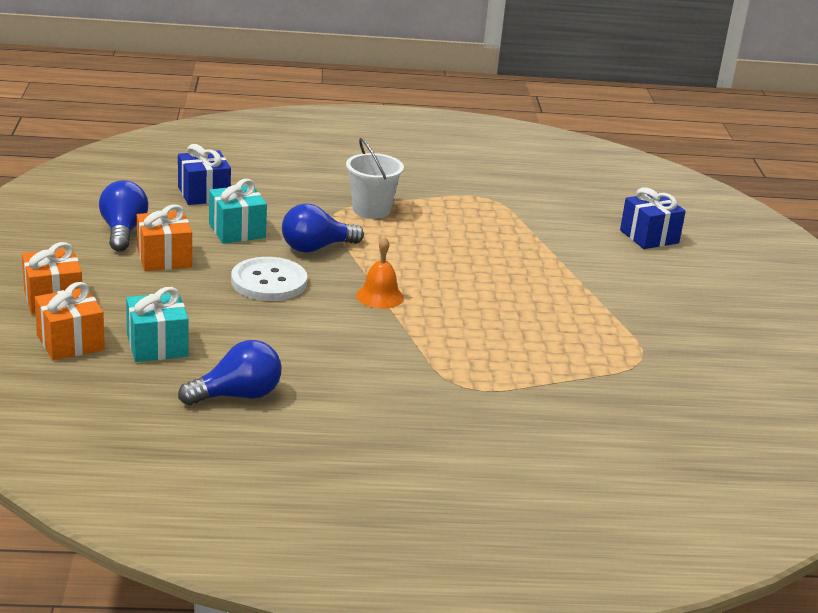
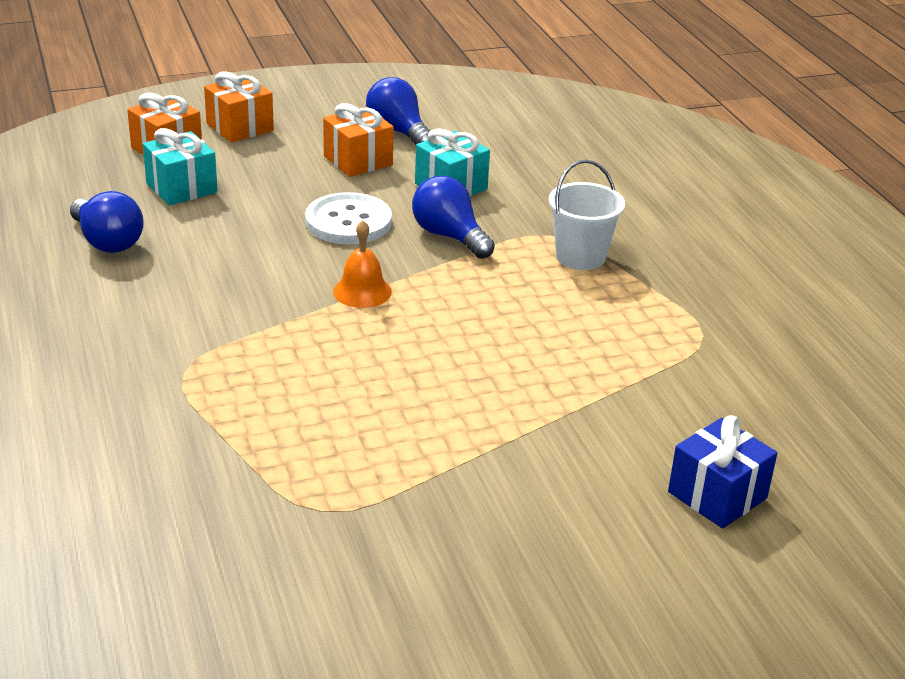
camera: 75 degrees right, 5 degrees up
(123, 231) = (398, 132): blue light bulb -> blue light bulb turned 105 degrees counterclockwise
(204, 194) = (521, 155): blue gift -> none

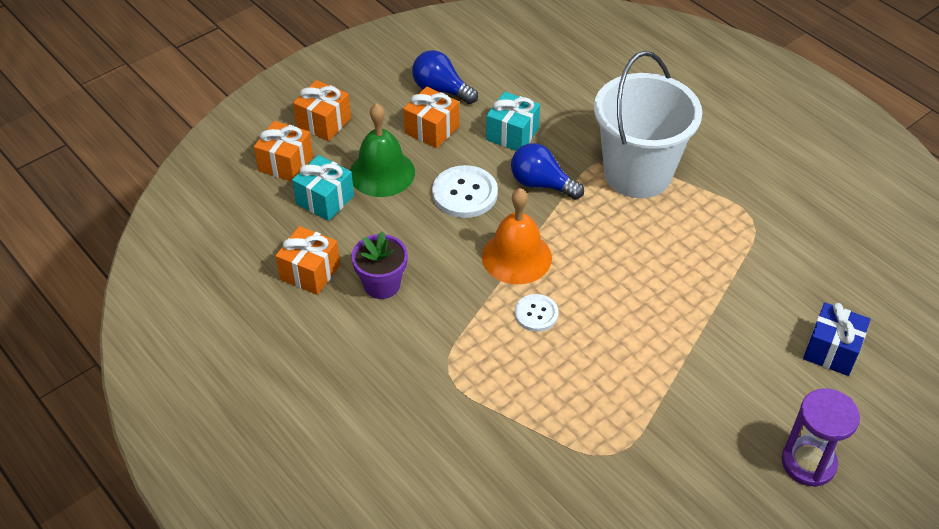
camera: 20 degrees left, 15 degrees up
(107, 242) = (310, 272): blue light bulb -> orange gift
(179, 273) = (382, 284): none -> purple flower pot
(267, 182) = (382, 173): none -> green bell
(341, 348) = (536, 314): none -> white button
(362, 291) = (516, 257): orange bell -> orange bell, size x1.64
(580, 257) = (637, 173): white bucket -> white bucket, size x1.88
(591, 604) = (808, 463): none -> purple hourglass

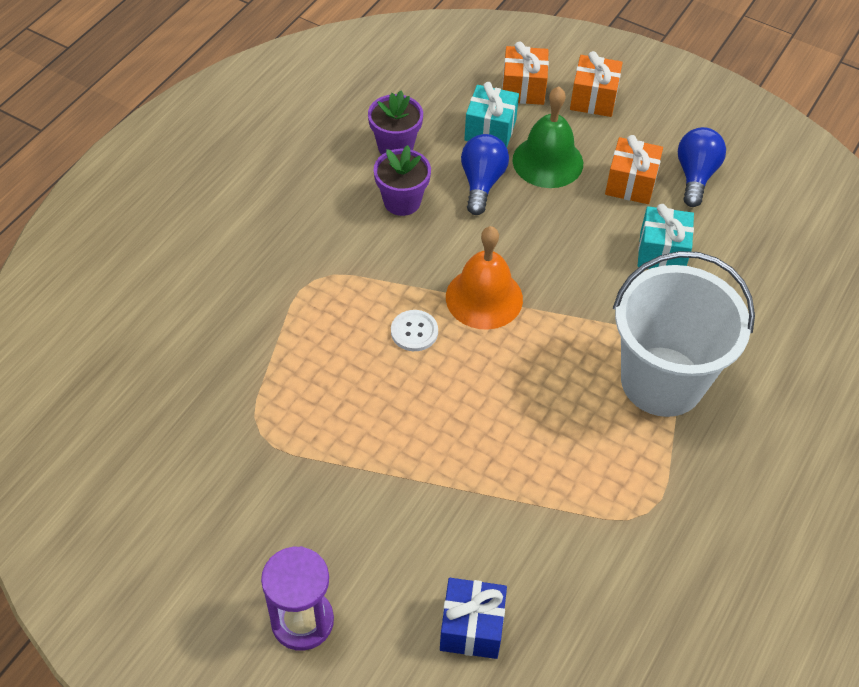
camera: 70 degrees right, 5 degrees up
(310, 272) = (395, 146): orange gift -> purple flower pot
(465, 193) = (552, 234): white button -> none
(541, 184) = (599, 295): blue light bulb -> blue light bulb (481, 183)

